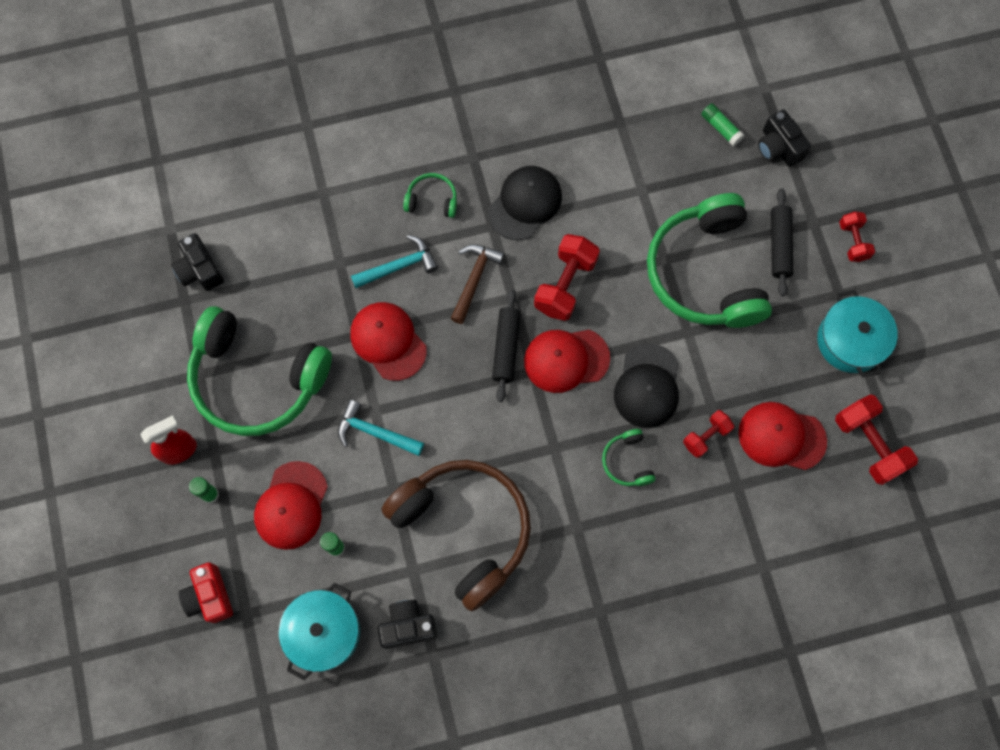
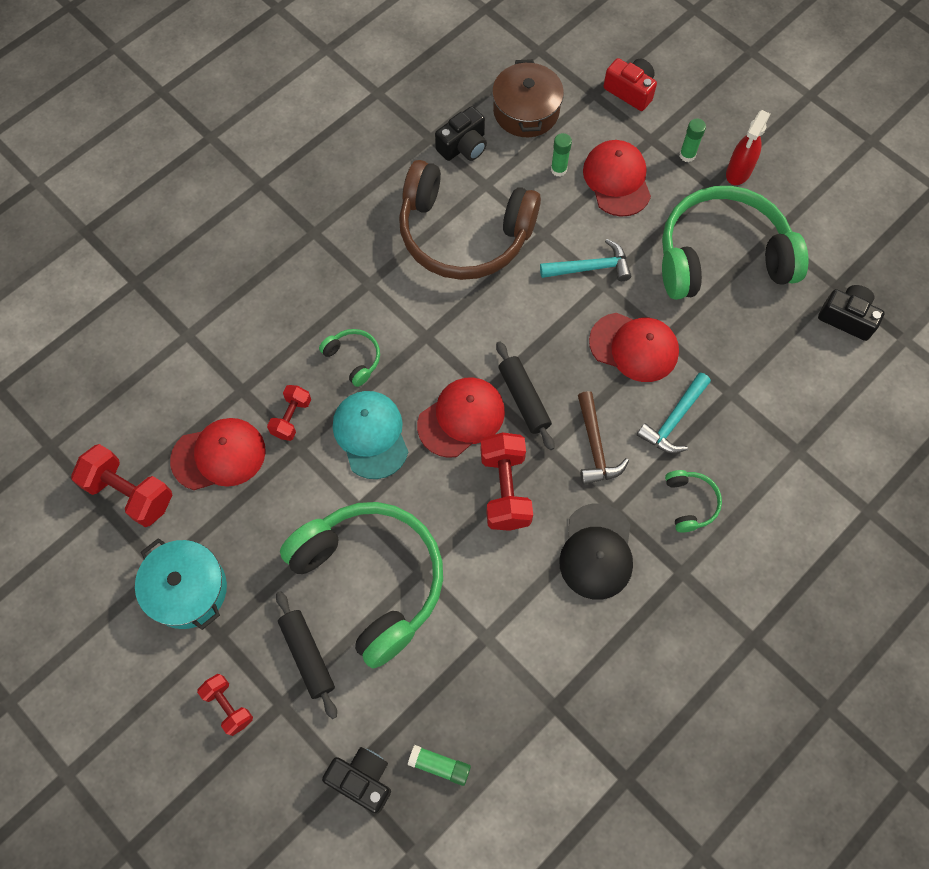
camera: 150 degrees right, 5 degrees down
(323, 632) = (526, 111): turquoise pot -> brown pot
(432, 200) = (690, 503): green headphones -> green headphones turned 75 degrees counterclockwise
(647, 386) = (370, 434): black cap -> turquoise cap

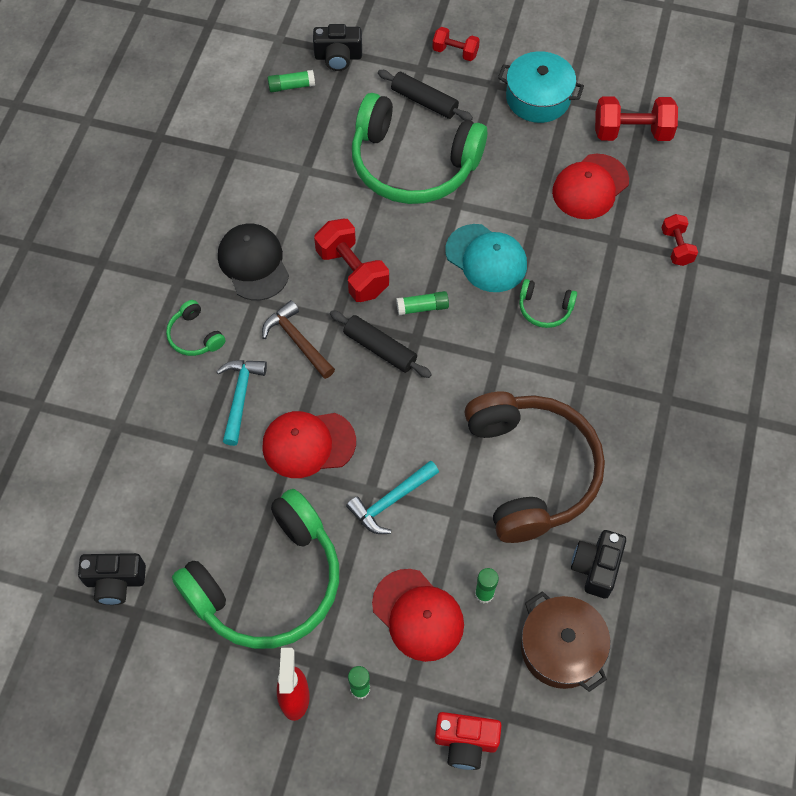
camera: 150 degrees right, 5 degrees down
(291, 418) = (558, 239): red dumbbell -> red dumbbell (676, 247)
(461, 418) = (422, 307): red cap -> green glue stick
(463, 234) = (531, 471): brown headphones -> brown headphones turned 90 degrees clockwise

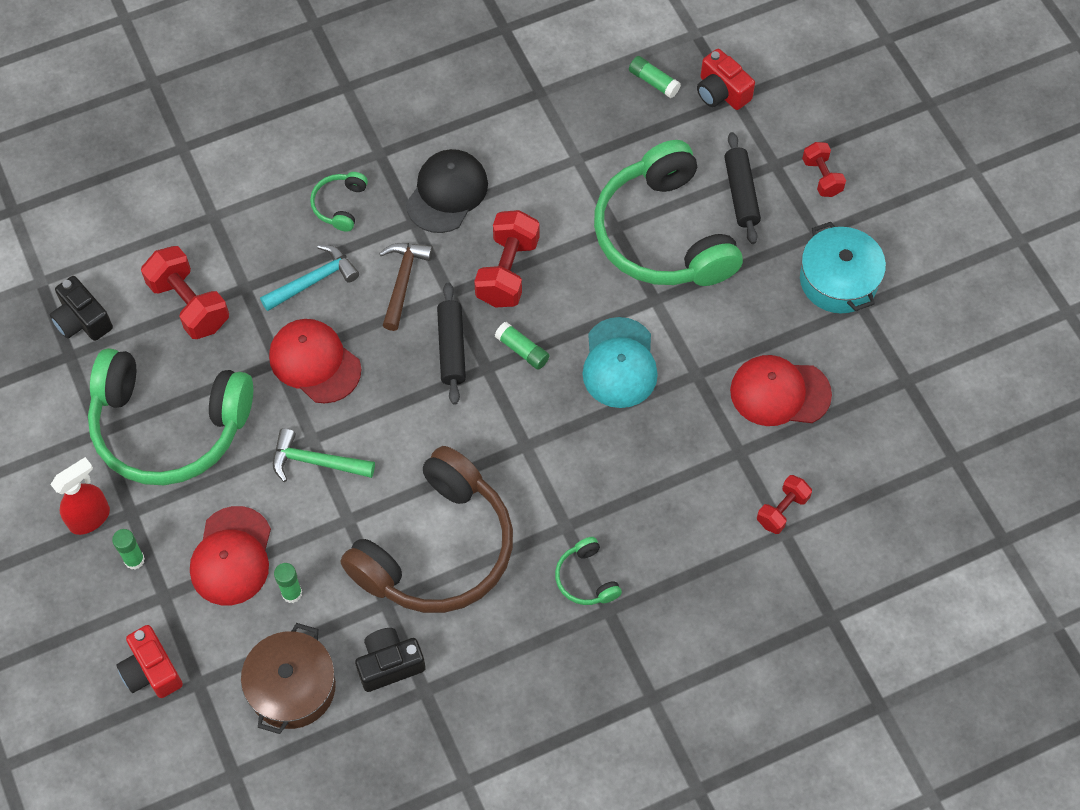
camera: 50 degrees right, 0 degrees up
(338, 57) = (721, 92): black camera -> red camera
(391, 501) = (316, 462): turquoise hammer -> green hammer
(544, 308) = (611, 446): green headphones -> green headphones (586, 578)
(632, 132) = (878, 385): red dumbbell -> red dumbbell (189, 304)

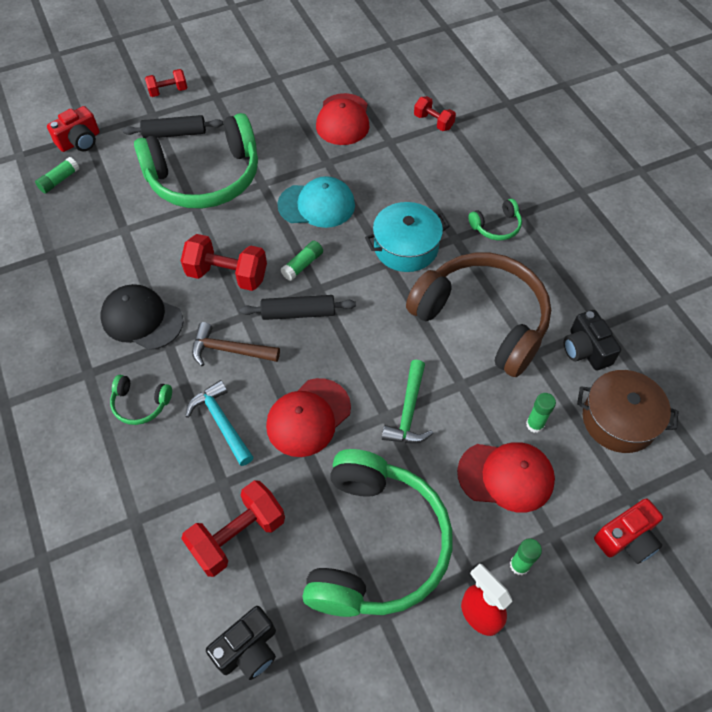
camera: 90 degrees left, 5 degrees down
(838, 280) = (255, 87): turquoise pot -> turquoise pot (406, 247)

